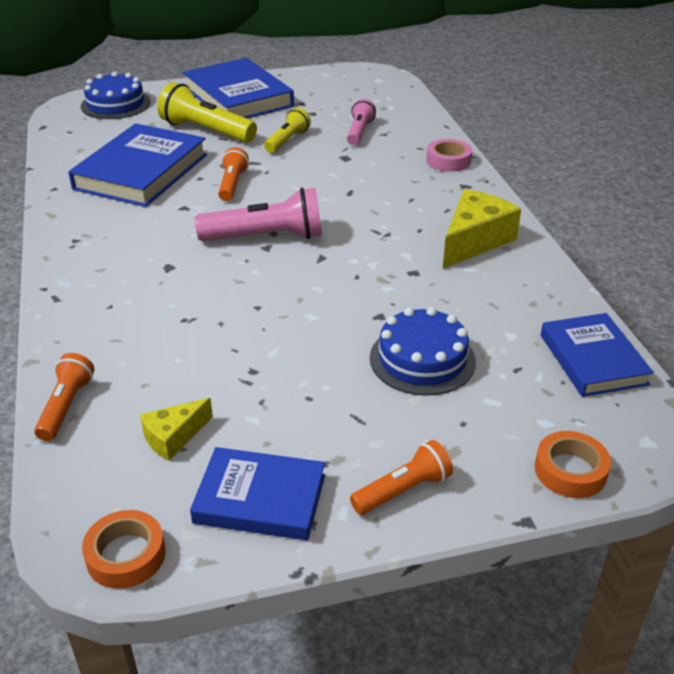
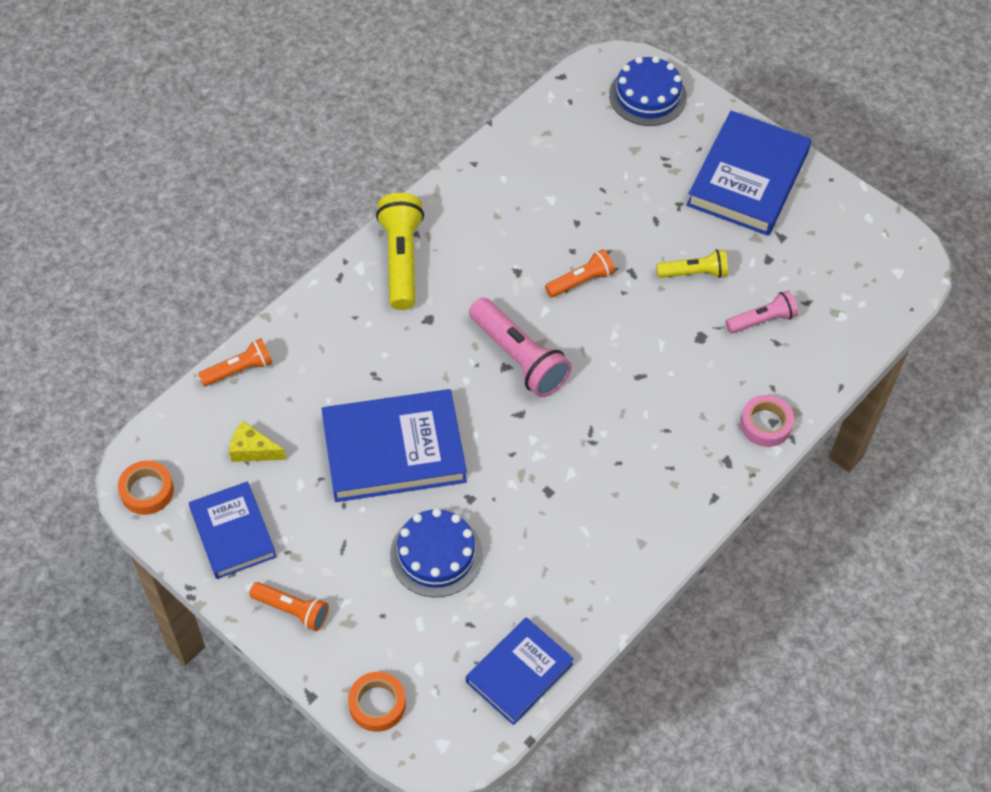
camera: 55 degrees right, 20 degrees up
(141, 172) = (547, 203): blue book -> blue book (394, 450)
(206, 131) = (658, 199): yellow flashlight -> yellow flashlight (401, 260)
(474, 241) = (632, 514): yellow cheese -> none

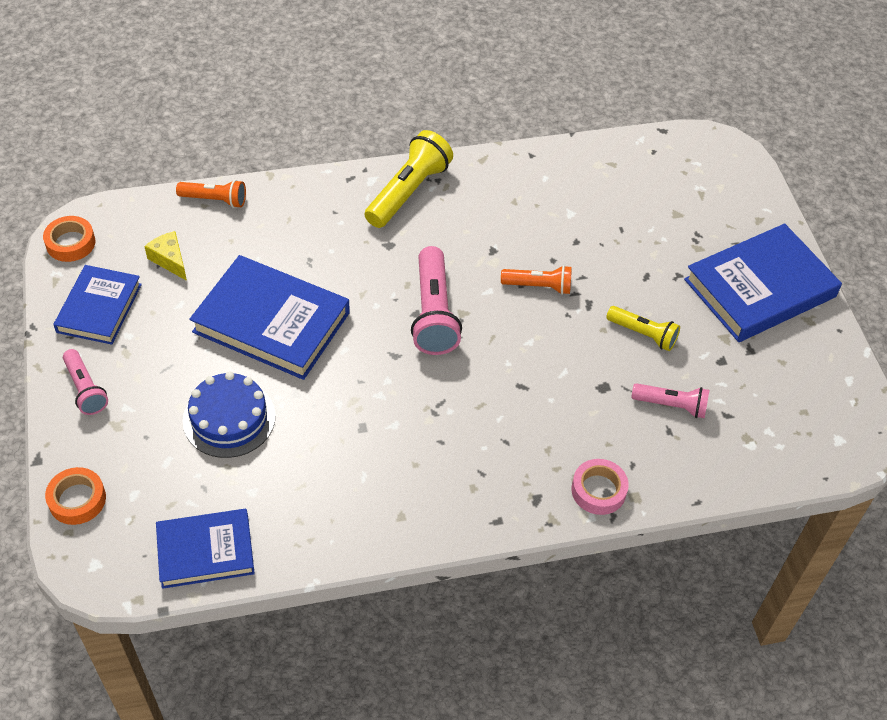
camera: 35 degrees right, 5 degrees down
(292, 610) = (85, 389): orange flashlight -> pink flashlight
(647, 96) = (725, 181): blue cake -> none

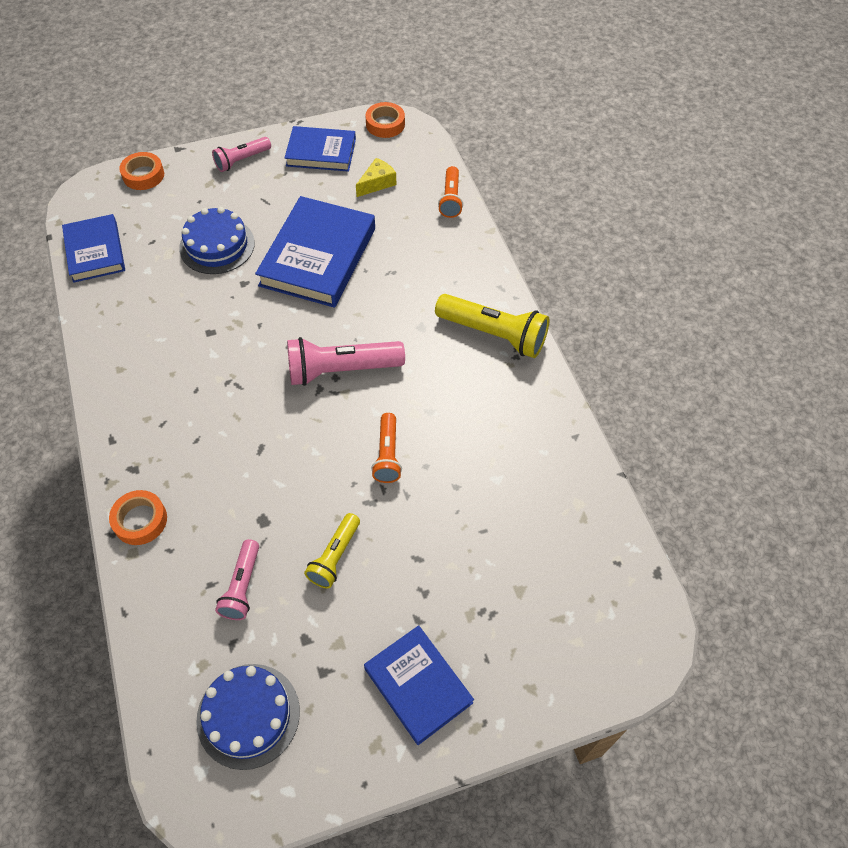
camera: 85 degrees right, 5 degrees up
(598, 490) = (140, 520): pink tape -> orange tape
(759, 288) = (418, 685): blue book -> blue book, size x0.63
(790, 404) = (248, 715): none -> blue cake

